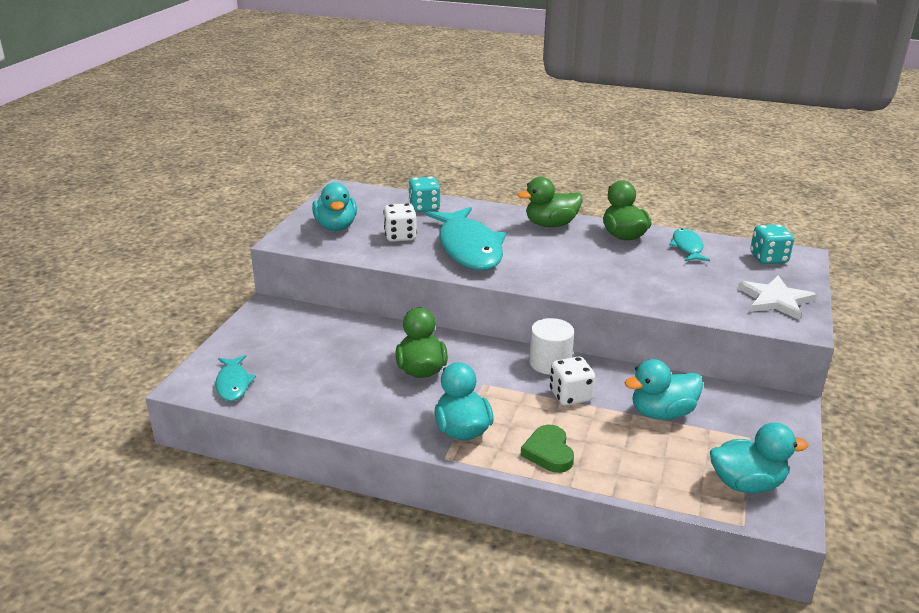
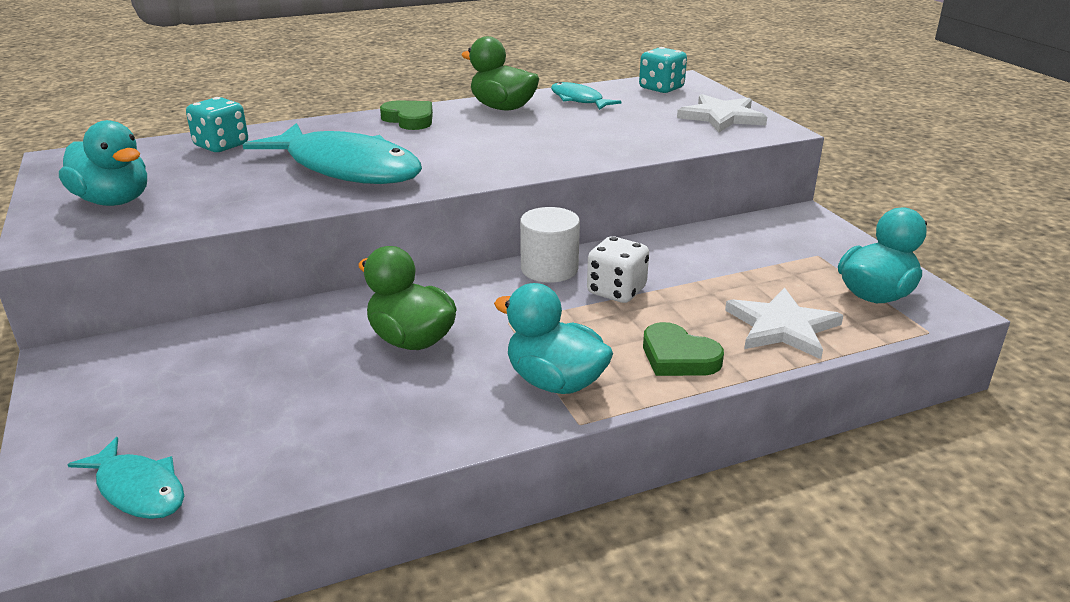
camera: 40 degrees left, 0 degrees up
(400, 236) = (233, 183): white dice -> none
(551, 224) = (409, 119): green duck -> green heart
(642, 469) = (782, 327): none -> white star
(662, 413) = (720, 268): turquoise duck -> none

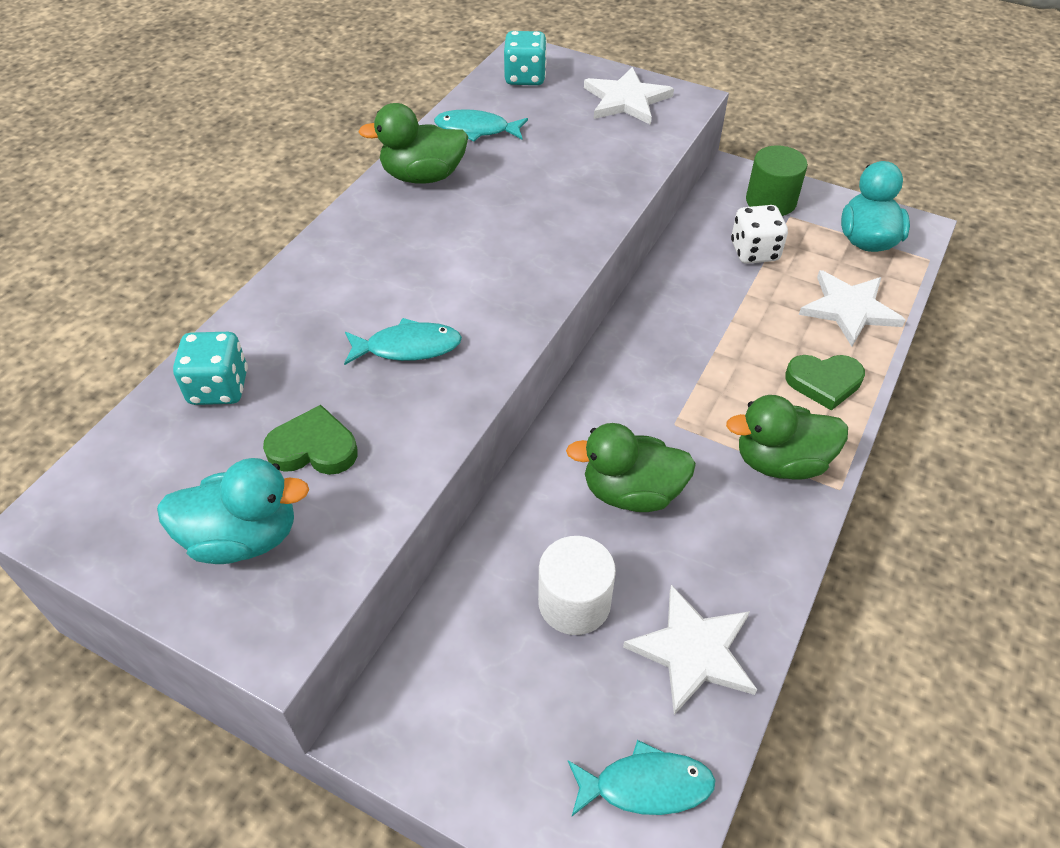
camera: 40 degrees left, 20 degrees up
(298, 443) = (693, 651): none -> white star
(347, 168) = (408, 347): turquoise fish -> turquoise fish, size x0.49
(409, 119) = (357, 240): green heart -> green heart (313, 448)
(549, 269) = (631, 345): white cylinder -> white cylinder (574, 602)
(555, 382) = (780, 462): turquoise duck -> green duck
(616, 291) = (708, 340): white dice -> white dice (754, 252)
(813, 241) = (770, 201): none -> green cylinder

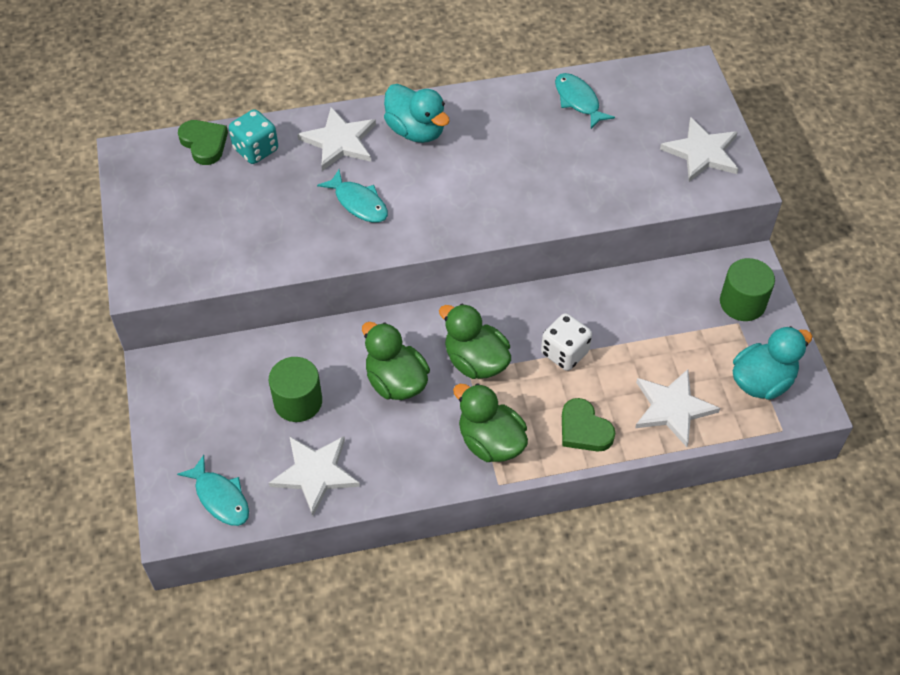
camera: 50 degrees right, 5 degrees up
(243, 537) = (180, 230): turquoise duck -> turquoise duck (416, 130)
(304, 312) = (339, 141): none -> white star
(313, 448) = (255, 216): green heart -> green heart (204, 144)
(423, 176) = (504, 108): green duck -> green duck (475, 361)
(525, 77) = (663, 86): turquoise dice -> none
(574, 602) = (298, 401): white cylinder -> green cylinder
(754, 252) = (674, 323): white dice -> white dice (564, 353)

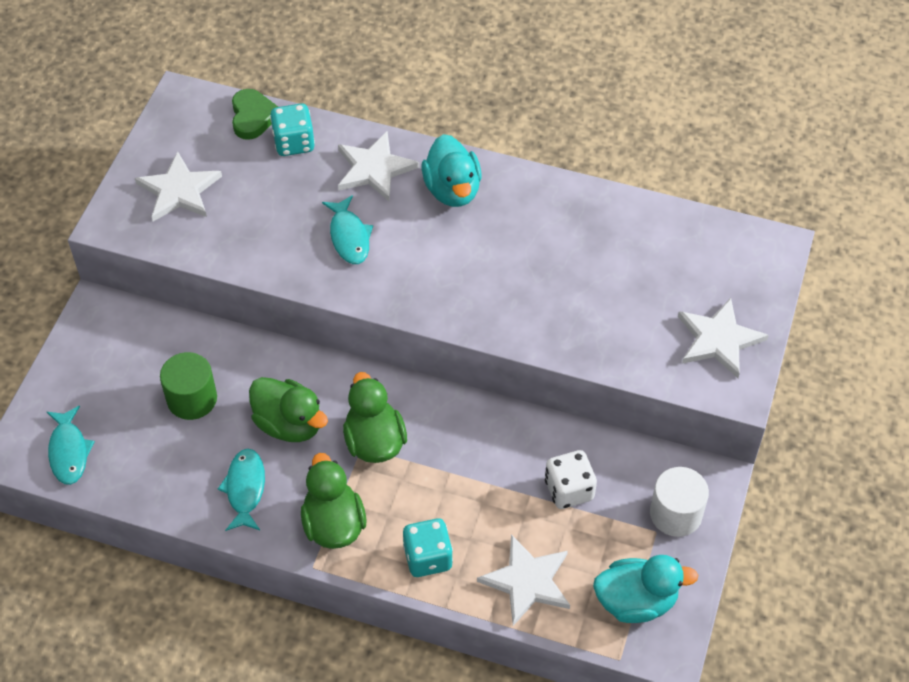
camera: 30 degrees right, 0 degrees up
(315, 473) = (161, 472): white star -> white star (179, 190)
(396, 382) = (289, 424): green duck -> green duck turned 135 degrees clockwise
(564, 353) = (463, 475): white dice -> white dice (569, 490)
(578, 101) = (632, 230): turquoise fish -> turquoise fish (245, 489)
(584, 429) = (428, 557): green heart -> turquoise dice
(742, 303) = (676, 513): green cylinder -> white cylinder

